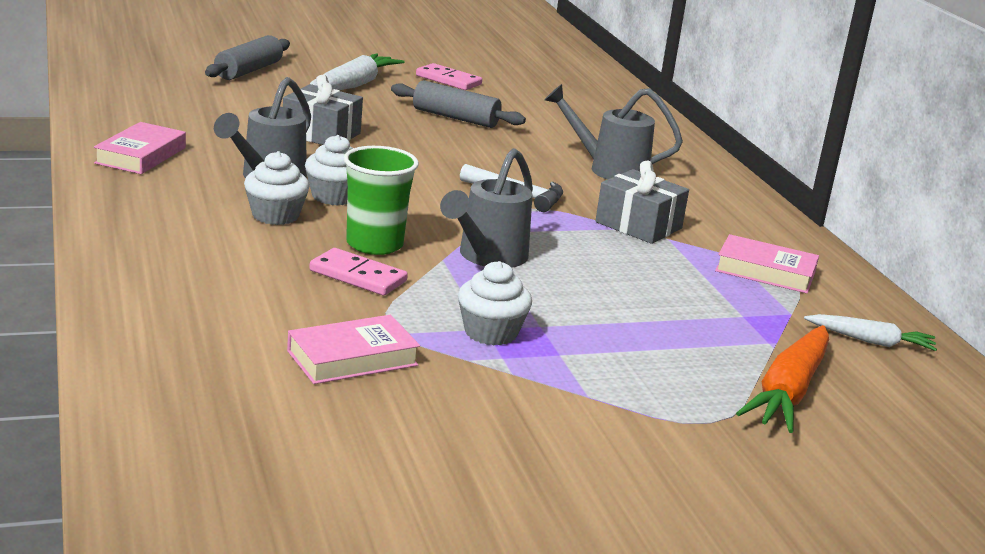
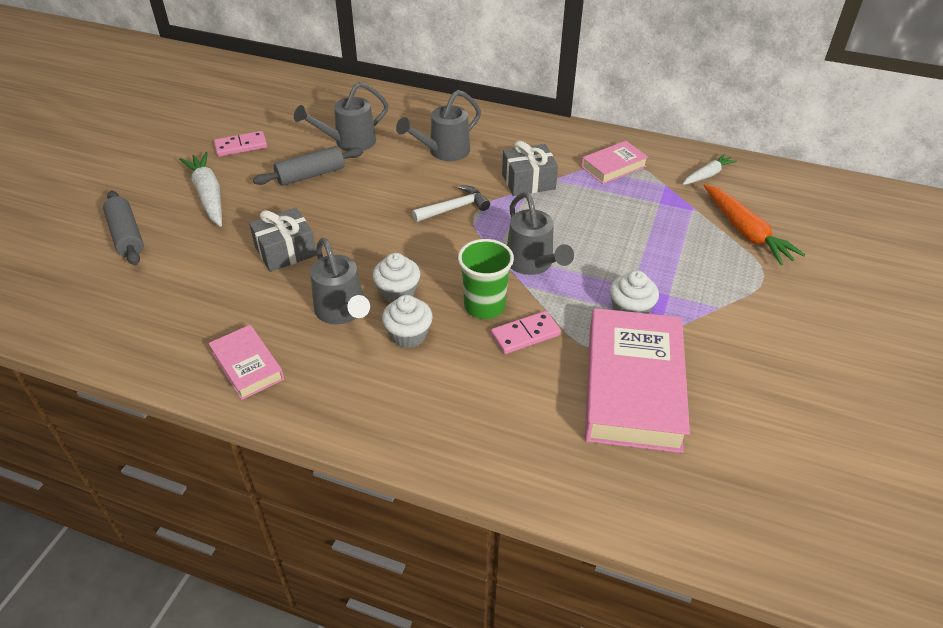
camera: 50 degrees left, 20 degrees up
(352, 358) = (633, 386): pink book -> pink book, size x1.97
(540, 122) = (350, 142): none -> grey watering can

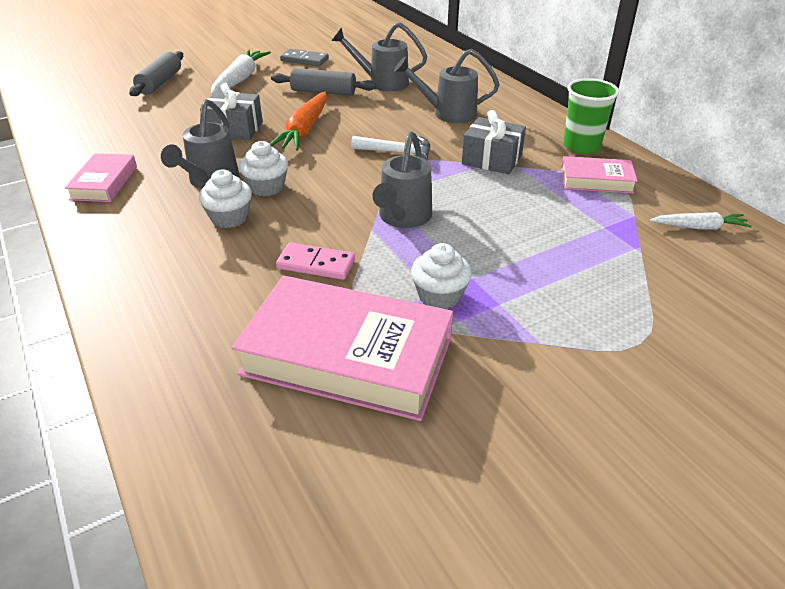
camera: 40 degrees right, 5 degrees down
(241, 146) = (304, 60): pink domino -> grey domino
(484, 306) = (315, 227): green cup -> green cup (581, 146)
(633, 386) = (347, 356): pink book -> pink book turned 60 degrees clockwise
(745, 232) = (675, 294): orange carrot -> orange carrot (304, 130)

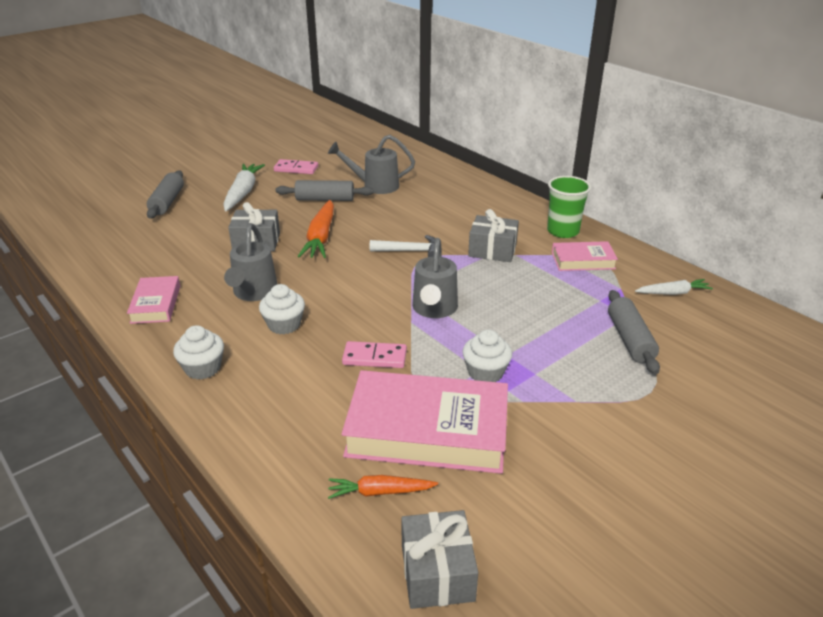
camera: 10 degrees left, 5 degrees down
(265, 423) = (380, 492): none -> orange carrot
(266, 187) = (306, 294): white cupcake -> white cupcake (203, 368)
(298, 537) = (437, 572): none -> grey gift
(304, 60) = (296, 169): grey domino -> pink domino
(448, 113) = (443, 211): grey watering can -> none
(630, 276) = (630, 339): none -> grey rolling pin

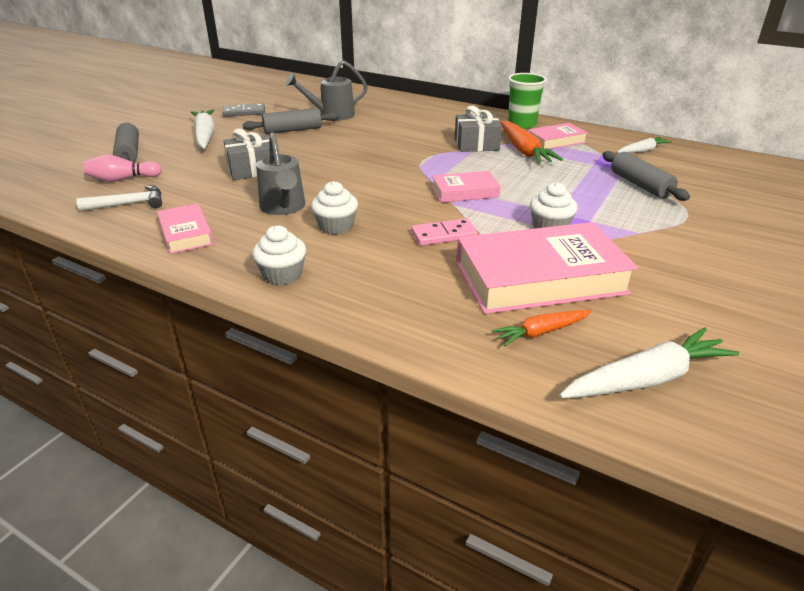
camera: 20 degrees left, 0 degrees up
(144, 232) = (123, 179): none -> pink bowling pin
(296, 169) = (244, 112): pink domino -> grey domino
(320, 237) = (313, 157): orange carrot -> orange carrot (524, 150)
(410, 251) = (406, 155): white hammer -> white hammer (129, 204)
(434, 309) = (465, 192): grey watering can -> pink book
(437, 572) = (646, 379): grey gift -> white carrot

